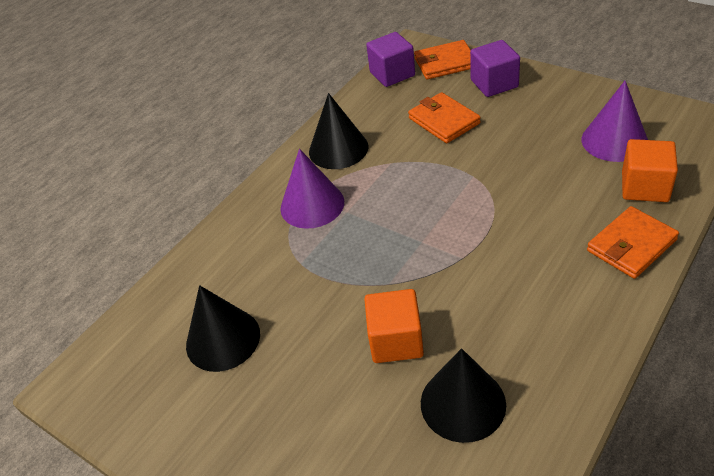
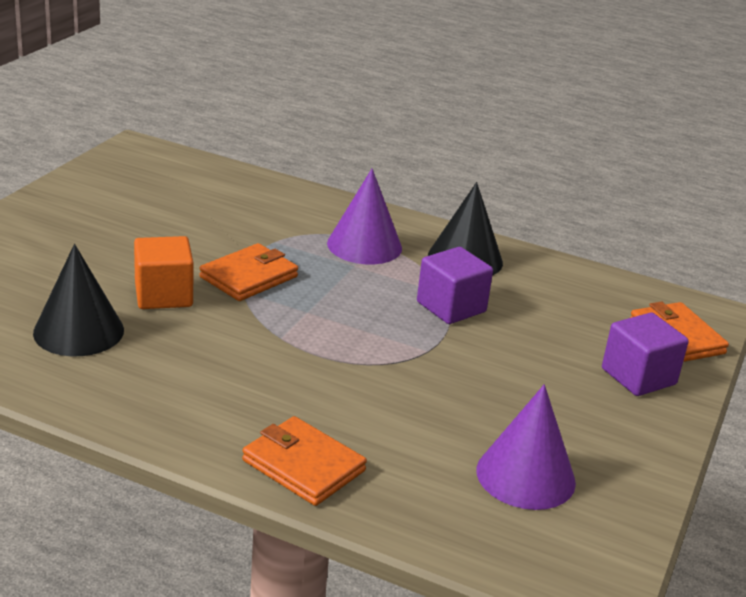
camera: 70 degrees right, 15 degrees down
(223, 339) = (176, 207): black cone -> none
(392, 74) = (634, 295): purple cube -> purple cube (451, 307)
(444, 121) = (538, 332): orange wallet -> orange wallet (249, 277)
(645, 187) = (423, 492): orange cube -> none

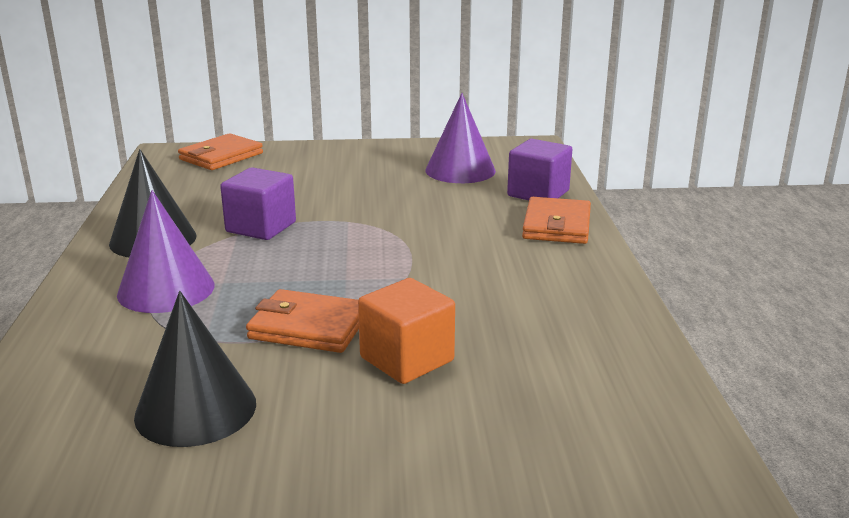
camera: 115 degrees left, 5 degrees down
(78, 331) = (539, 377): black cone -> black cone (196, 409)
(638, 376) = (295, 160): purple cube -> purple cube (538, 193)

